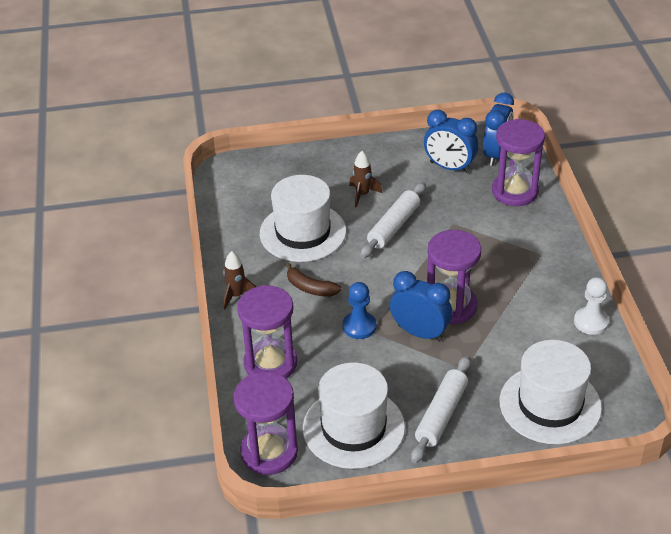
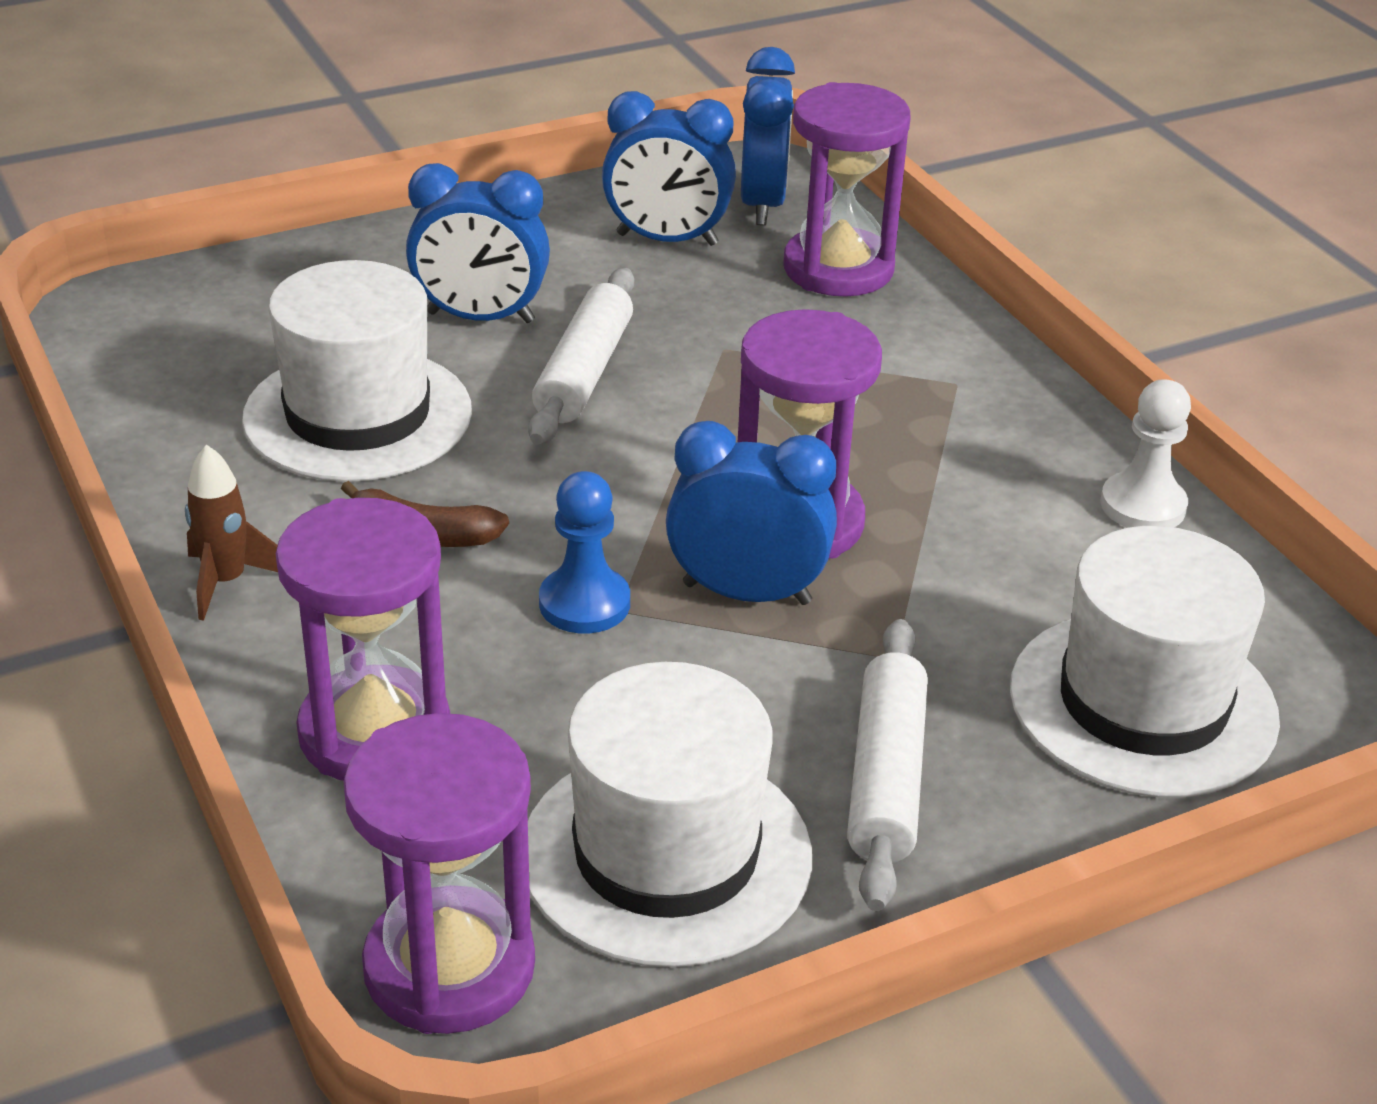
camera: 20 degrees left, 5 degrees down
(362, 195) = (480, 317): brown rocket -> blue clock

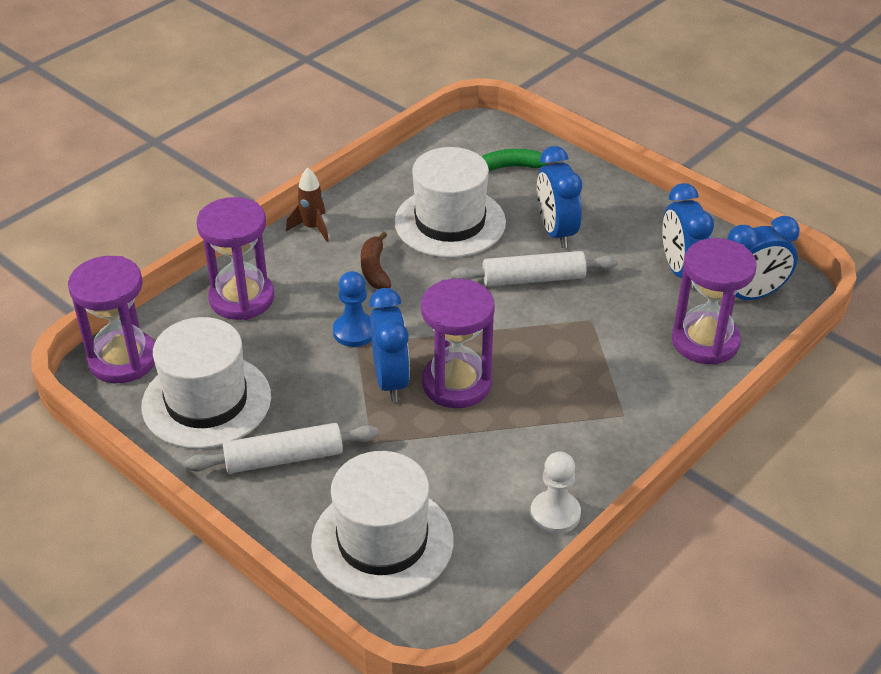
camera: 70 degrees right, 5 degrees up
(261, 308) = (513, 167): none -> green banana

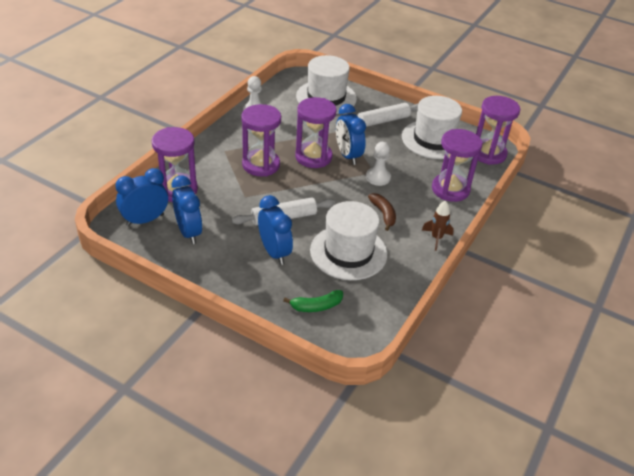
camera: 165 degrees right, 0 degrees up
(354, 331) = (378, 177): blue pawn -> white pawn
(557, 376) = (261, 165): none -> purple hourglass

